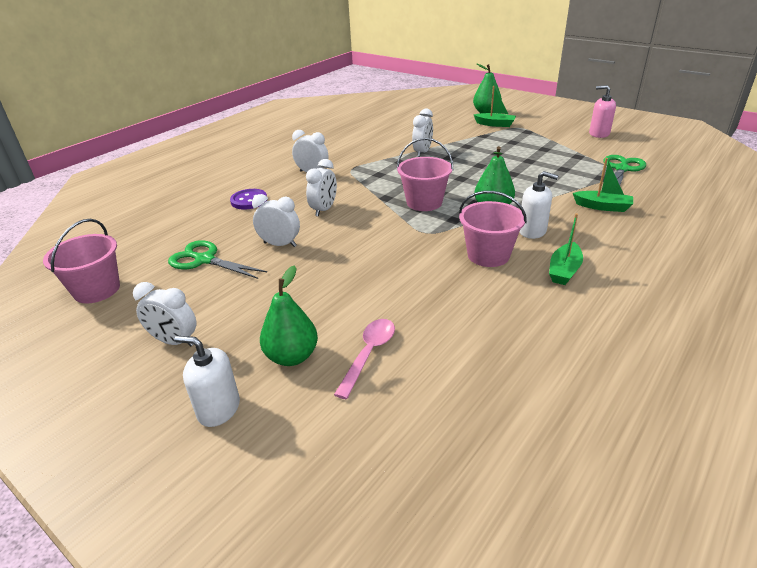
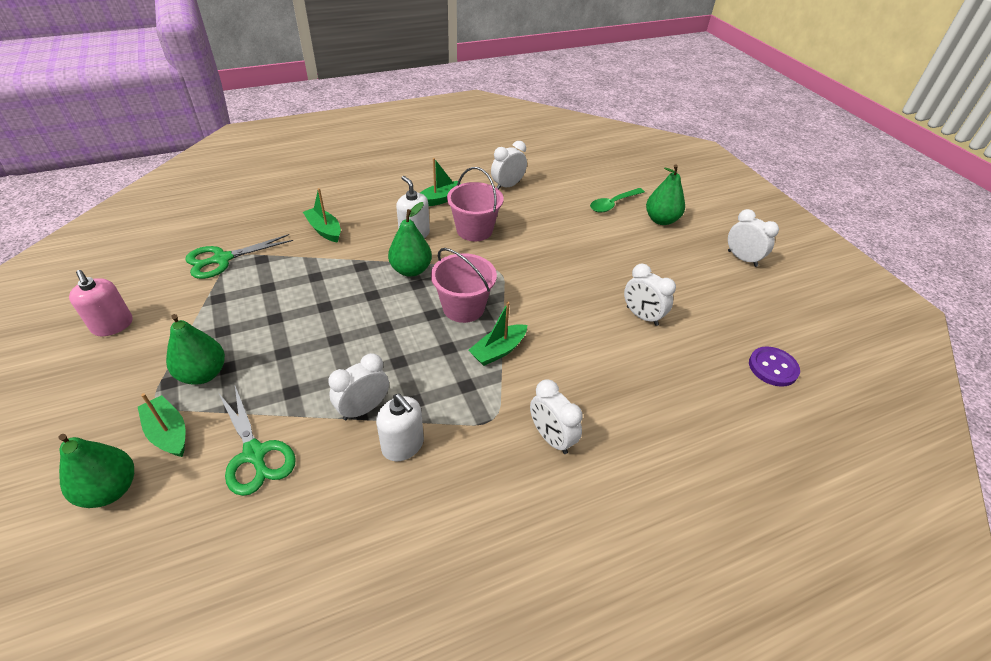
camera: 155 degrees left, 10 degrees up
(97, 290) = (826, 335): pink bucket -> none
(205, 260) = (721, 328): green scissors -> green scissors (255, 454)
(219, 409) = (710, 211): white soap dispenser -> white soap dispenser (403, 445)
(249, 200) = (661, 411): purple button -> purple button (773, 367)
(324, 210) = (575, 347): white clock -> white clock (507, 186)
(368, 354) = (613, 204): pink spoon -> green spoon
(375, 192) = (498, 351): none -> green boat
(518, 137) = (203, 374): none -> green pear

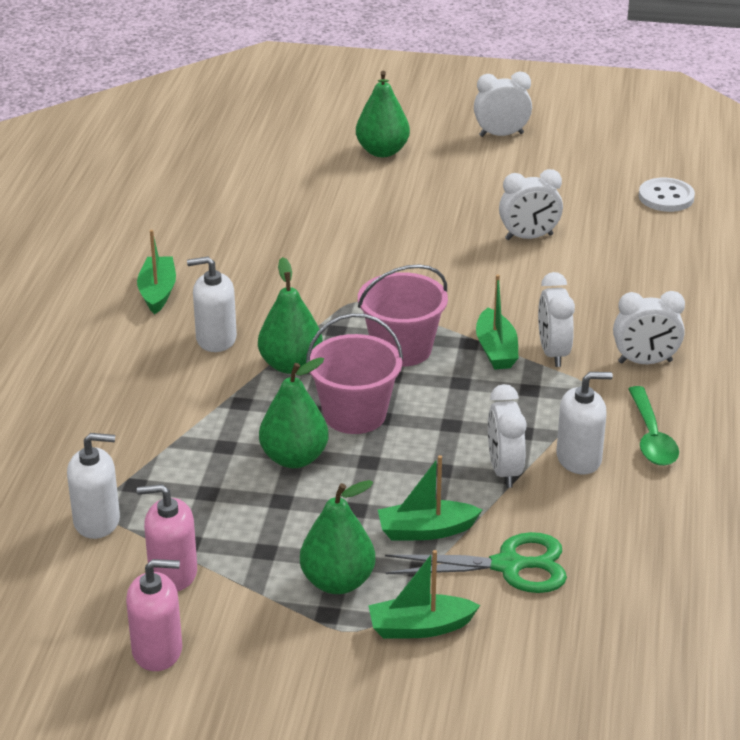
camera: 55 degrees left, 10 degrees down
(110, 490) = (476, 686): green pear -> green pear (294, 458)
(186, 304) = (173, 574): none -> pink soap dispenser
(222, 259) = (97, 521): green scissors -> white soap dispenser
(324, 230) = (123, 411): green boat -> green boat (426, 530)
(474, 230) = (258, 289): pink bucket -> pink bucket (355, 414)
(507, 186) = (187, 228): white clock -> white clock (553, 353)
(613, 204) = (316, 169): green spoon -> green spoon (651, 437)
(773, 367) = (666, 197): purple button -> white button

